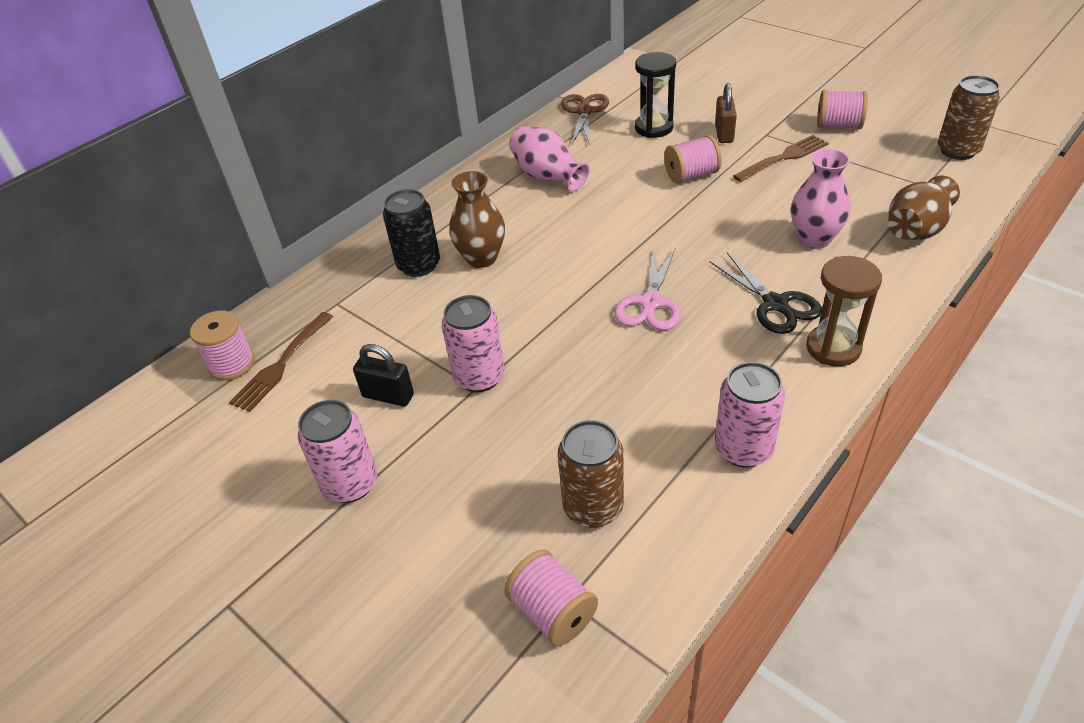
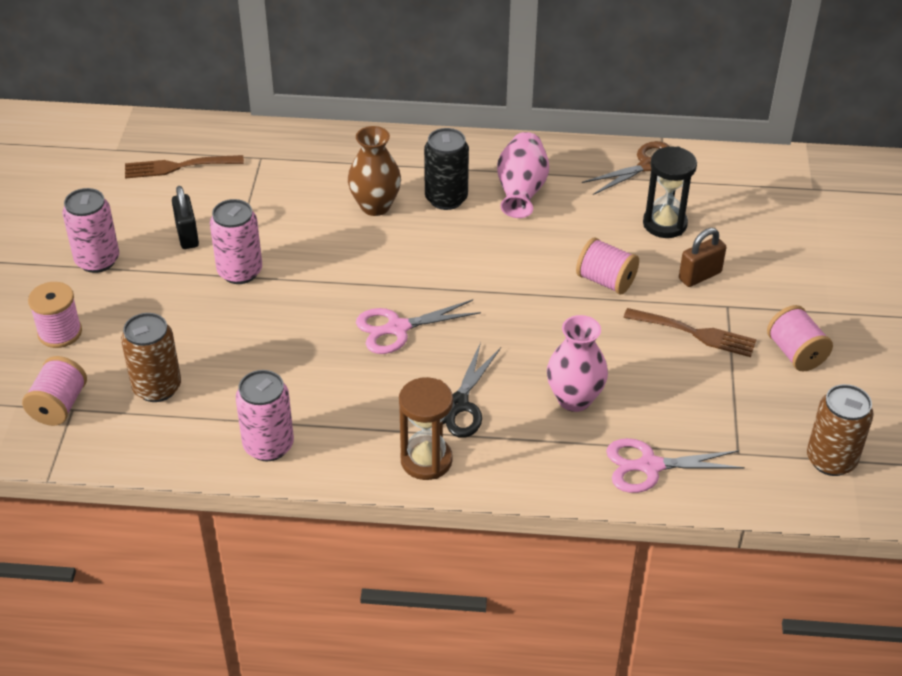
camera: 50 degrees right, 0 degrees up
(232, 364) = (161, 143): pink spool -> pink spool (60, 333)
(419, 265) = (338, 176): black can -> black can (446, 198)
(916, 230) = (650, 466): brown vase -> pink scissors

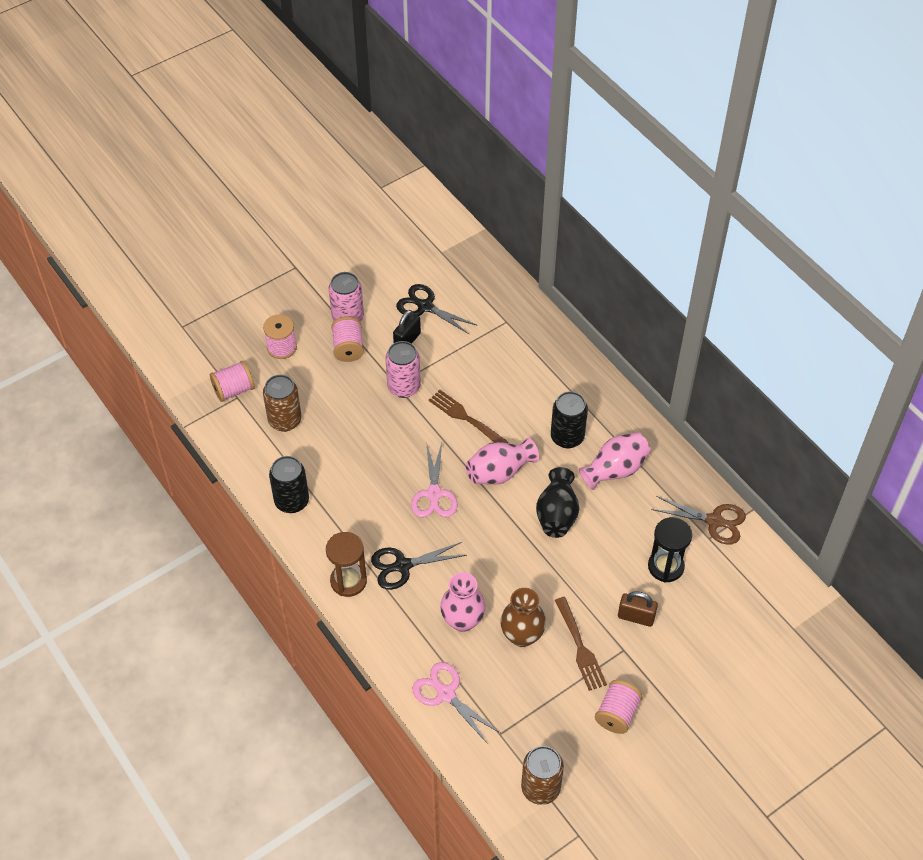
camera: 50 degrees right, 10 degrees up
(165, 198) = (425, 306): none -> black scissors
(178, 167) = (457, 291): brown fork -> brown fork (465, 418)
(268, 446) = (292, 501): pink can -> black can
(375, 206) = (523, 408): brown vase -> brown vase (522, 635)
(397, 328) = (434, 494): pink scissors -> pink scissors turned 120 degrees counterclockwise
(430, 267) = (499, 472): none -> pink vase
(525, 258) = (557, 514): none -> black vase
(605, 281) = (579, 569): pink spool -> pink spool (348, 348)

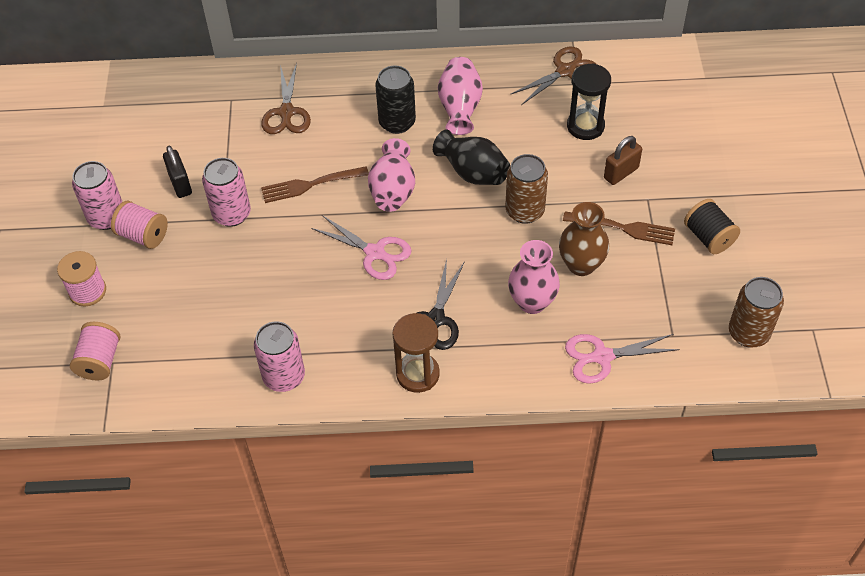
camera: 55 degrees left, 0 degrees up
(285, 420) = (180, 333): brown can -> brown can (524, 211)
(292, 501) = (284, 376): black can -> pink can
(425, 306) = (154, 150): black scissors -> none
(521, 362) = (286, 112): none -> brown scissors
(617, 714) = (708, 237): pink spool -> black spool

